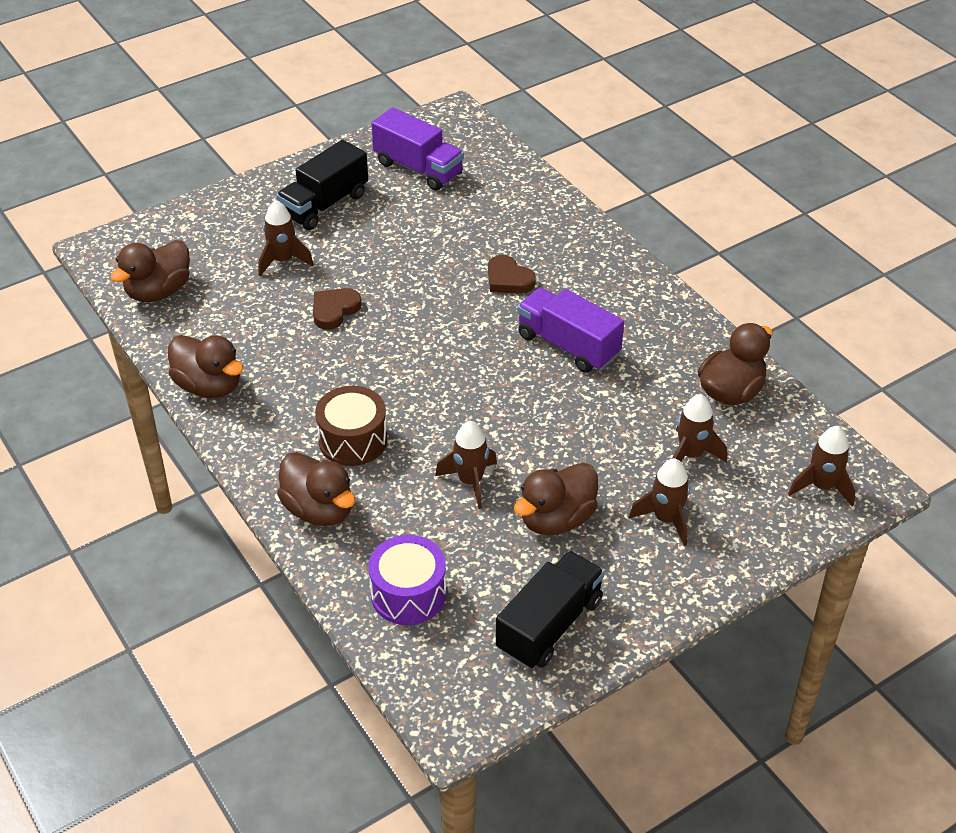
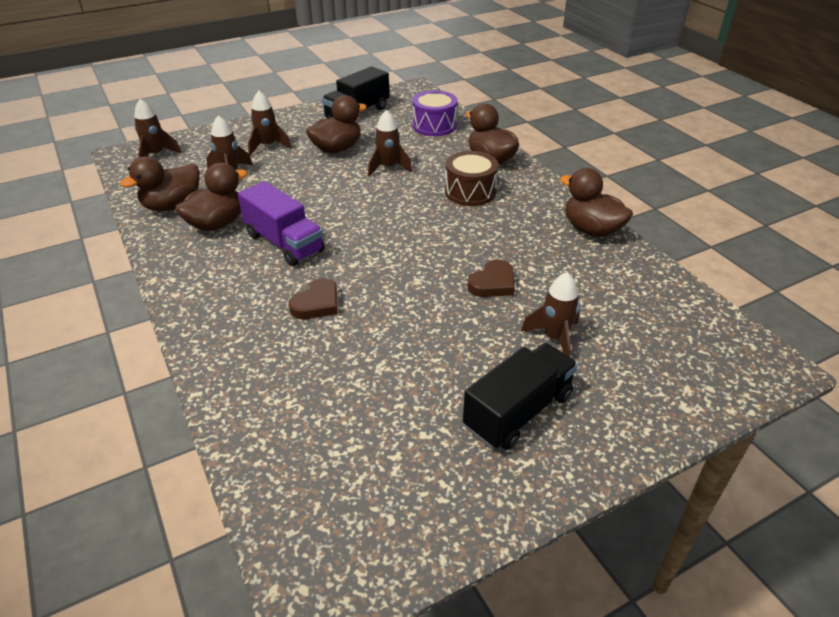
camera: 175 degrees left, 5 degrees down
(158, 291) = (676, 311): brown duck -> brown duck (217, 224)
(418, 168) = (391, 467): purple truck -> none
(508, 279) = (317, 303): brown heart -> brown heart turned 75 degrees clockwise

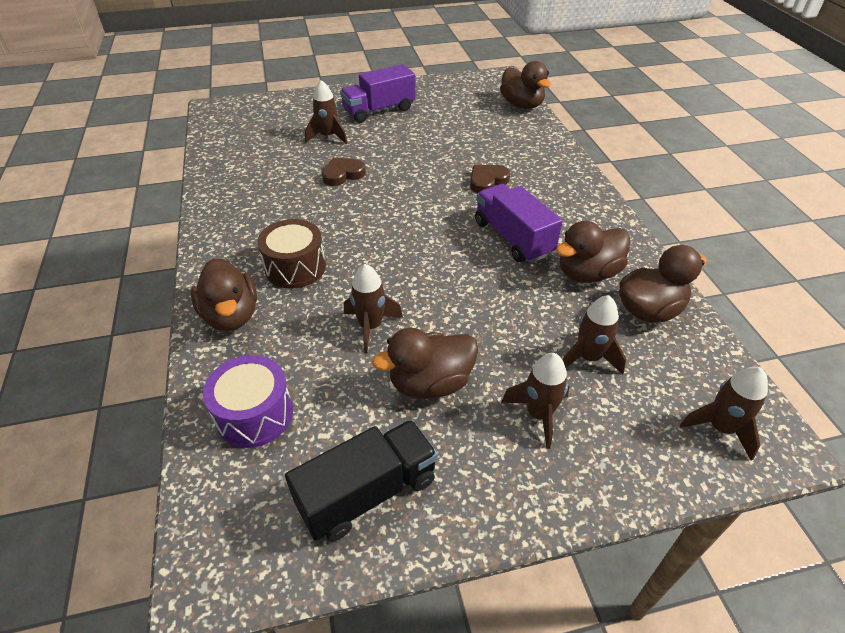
camera: 165 degrees left, 5 degrees up
(518, 411) = (379, 110): black truck -> purple truck
(591, 230) = (218, 203): brown duck -> brown duck (521, 105)

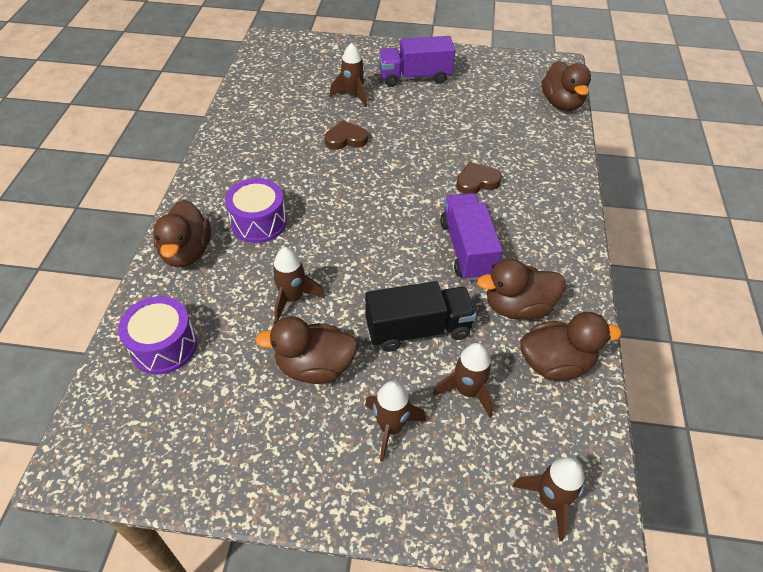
camera: 20 degrees right, 5 degrees up
(295, 267) = (259, 222): brown drum -> purple drum
(368, 492) = (216, 443): black truck -> black truck (418, 329)

